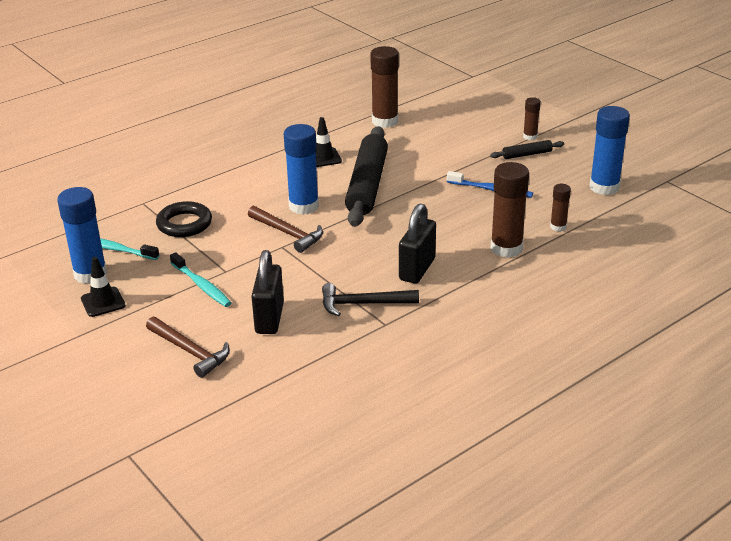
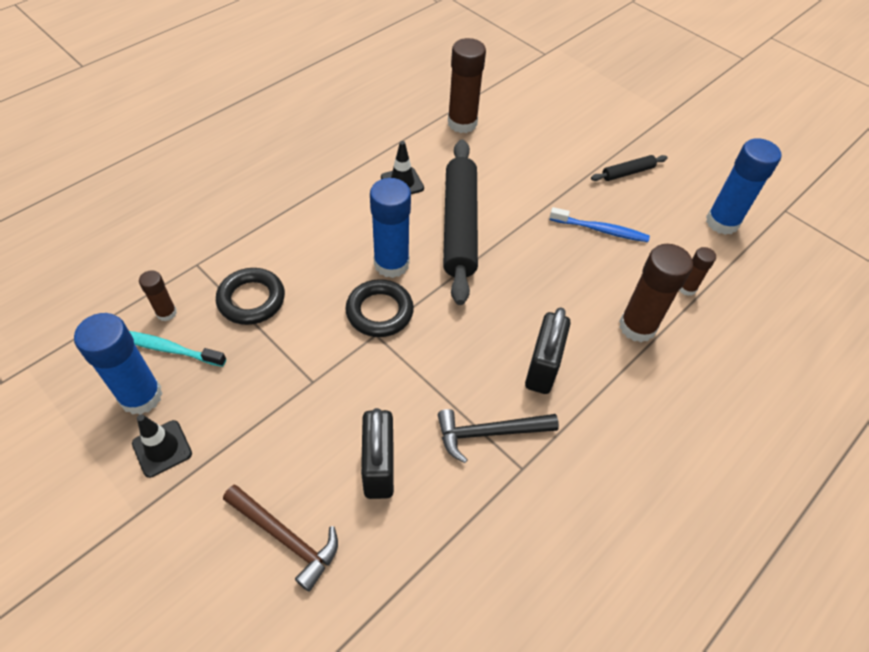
camera: 10 degrees left, 20 degrees up
(202, 285) = (286, 410): turquoise toothbrush -> none
(288, 233) = (379, 312): brown hammer -> black ring
(530, 136) = (625, 145): brown glue stick -> brown glue stick (166, 313)

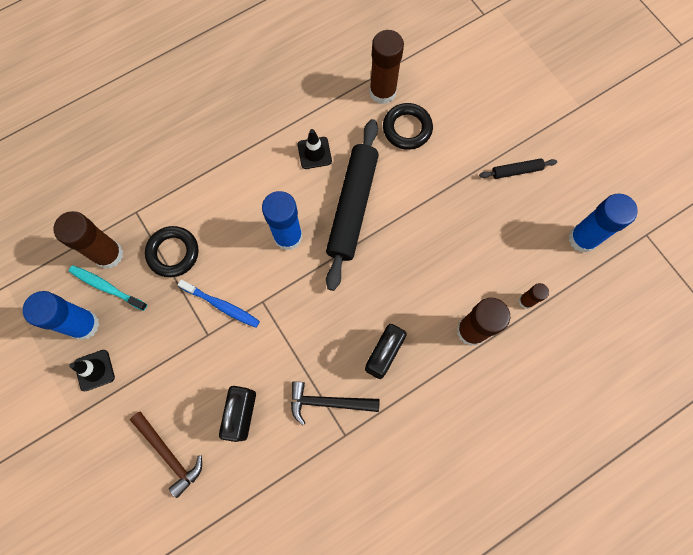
camera: 15 degrees right, 20 degrees up
(166, 313) = (108, 254): brown glue stick -> brown glue stick, size x1.91
(379, 312) = (269, 281): black ring -> black ring (407, 129)
(601, 230) = (472, 230): blue toothbrush -> blue toothbrush (222, 305)

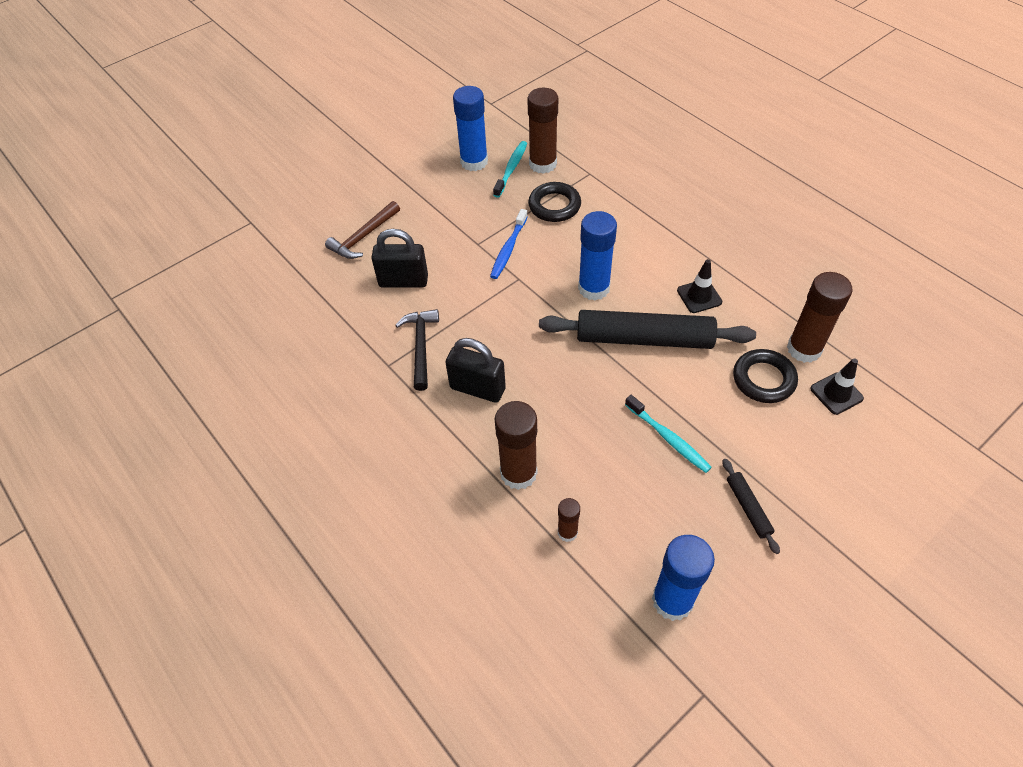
camera: 85 degrees right, 20 degrees down
(94, 370) = (434, 176): black traffic cone -> black traffic cone (836, 393)
(452, 210) = (668, 438): none -> turquoise toothbrush

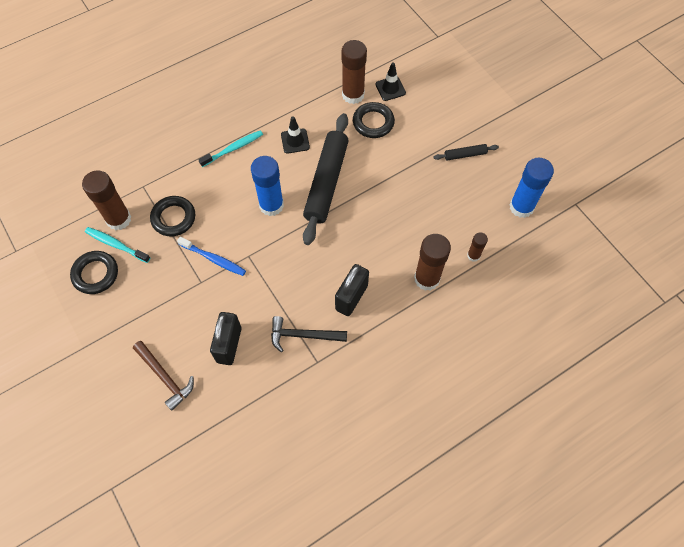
camera: 85 degrees left, 10 degrees up
(474, 162) = (95, 274): blue glue stick -> black ring
(668, 438) = (411, 185): turquoise toothbrush -> turquoise toothbrush (233, 148)

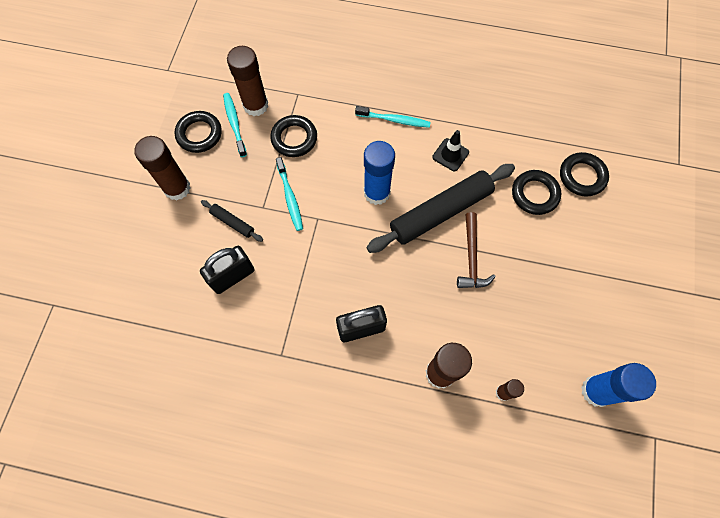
camera: 45 degrees right, 5 degrees up
(165, 377) = (166, 257): brown hammer -> brown hammer (471, 258)
(214, 259) = (290, 197): blue toothbrush -> turquoise toothbrush
(303, 335) = (292, 323): black hammer -> none
(353, 95) = (541, 155): brown glue stick -> brown glue stick (177, 188)
(390, 88) = (582, 176): black traffic cone -> black ring
(465, 155) = (591, 295): black rolling pin -> black rolling pin (233, 222)

